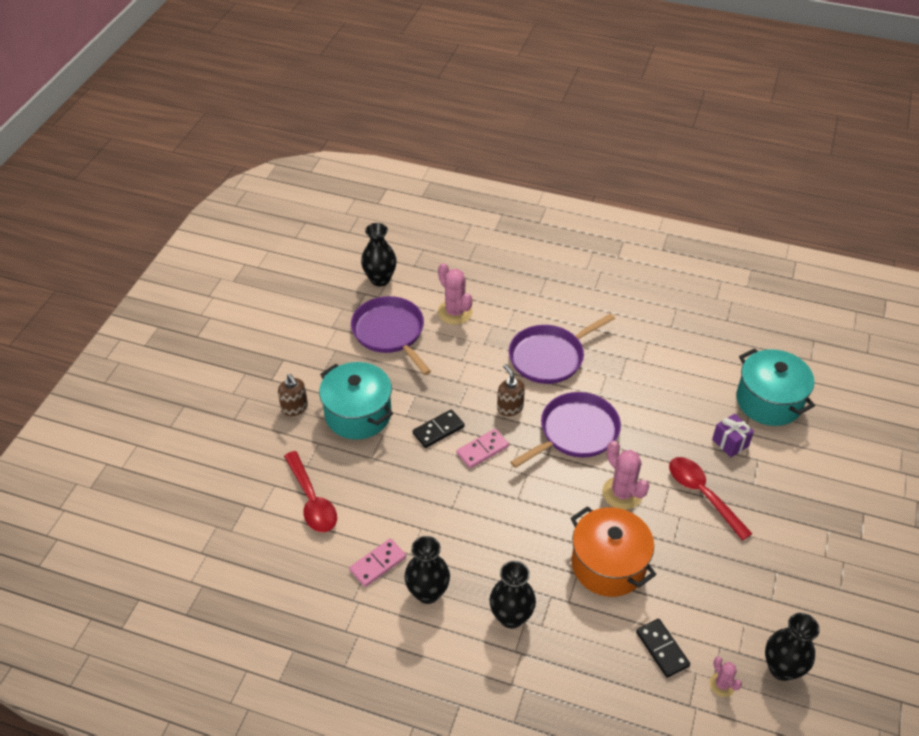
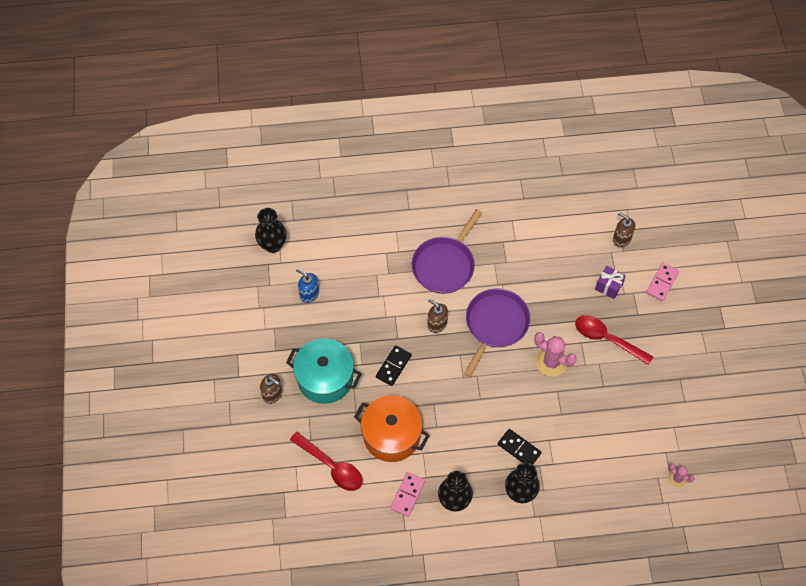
camera: 25 degrees left, 15 degrees up
(390, 332) = (309, 293): purple pan -> blue soap dispenser
(455, 312) = (350, 253): pink cactus -> none
(482, 450) = (435, 369): pink domino -> pink domino (662, 283)
(608, 565) = (567, 424): orange pot -> orange pot (391, 435)
(662, 649) = (629, 471): black domino -> black domino (519, 448)
(769, 401) = (621, 238): turquoise pot -> brown soap dispenser
(782, 668) = (710, 449): black vase -> none

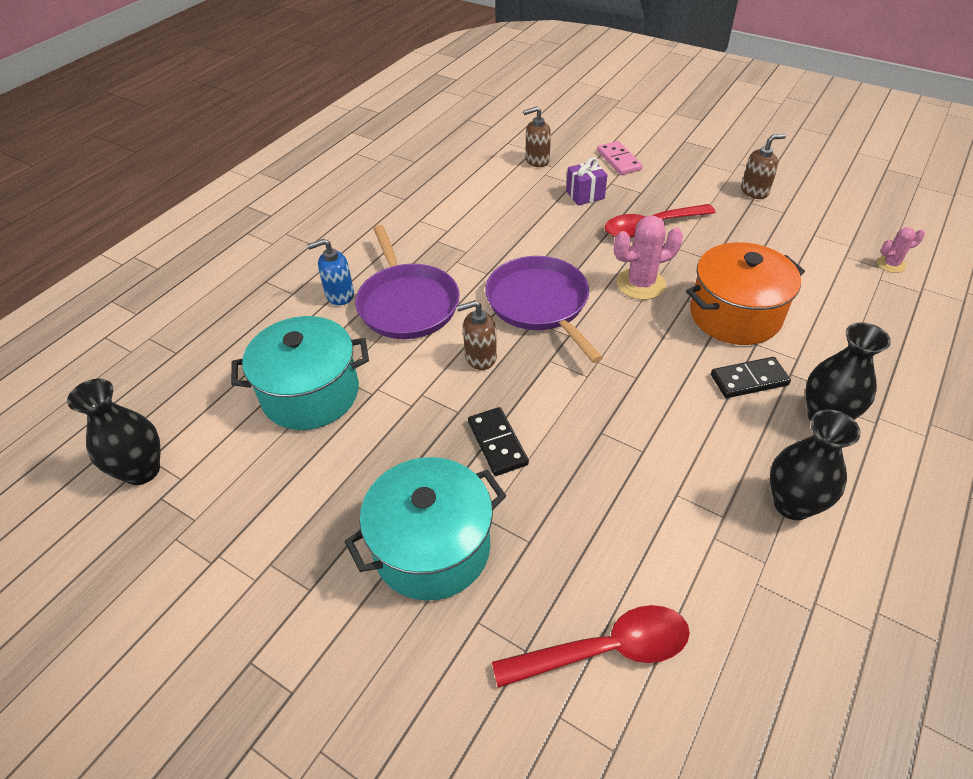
camera: 50 degrees left, 15 degrees down
(272, 394) = (382, 654): brown soap dispenser -> brown soap dispenser (754, 191)
(309, 293) = (271, 474): blue soap dispenser -> blue soap dispenser (339, 295)
(358, 271) = (310, 394): none -> turquoise pot
(391, 435) = (614, 518): orange pot -> orange pot (735, 315)
(408, 495) = (742, 562): pink domino -> none

